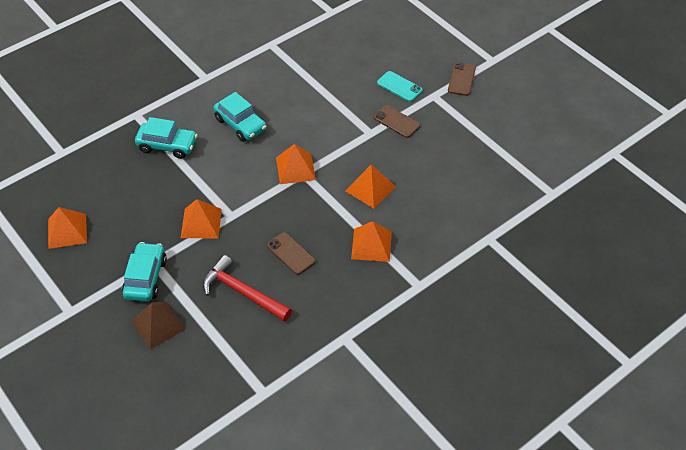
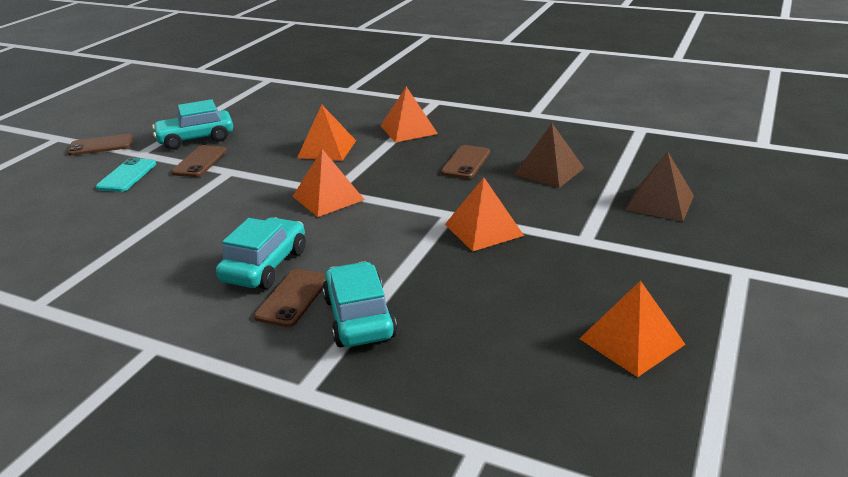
camera: 115 degrees left, 20 degrees down
(145, 278) = (614, 236): turquoise car -> turquoise car (196, 139)
(203, 127) = (292, 298): none -> brown phone
(243, 292) = (549, 171): red hammer -> brown pyramid

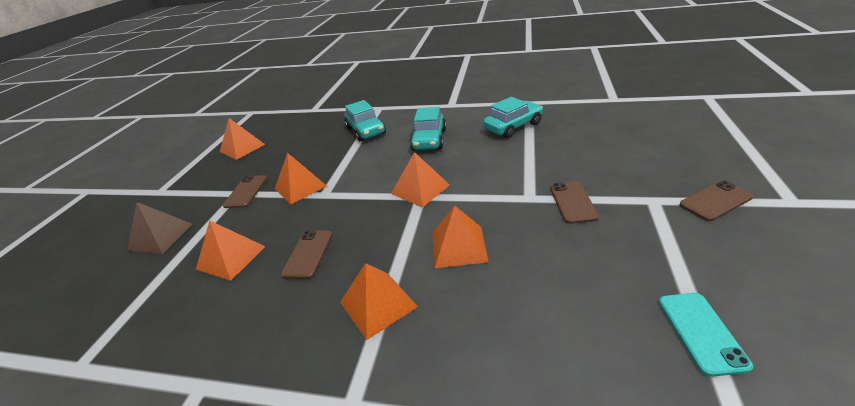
camera: 170 degrees right, 5 degrees up
(127, 175) = (616, 174): turquoise phone -> turquoise phone (701, 332)
(196, 139) = (625, 232): turquoise car -> turquoise car (513, 126)
(292, 298) = (403, 130): brown phone -> brown phone (246, 192)
(549, 171) = (231, 257): brown pyramid -> orange pyramid

